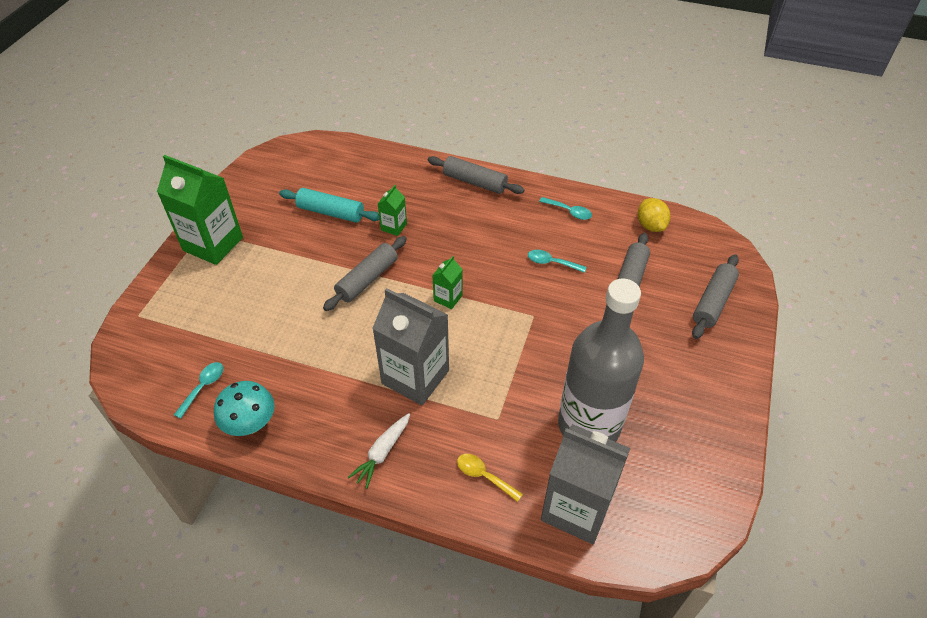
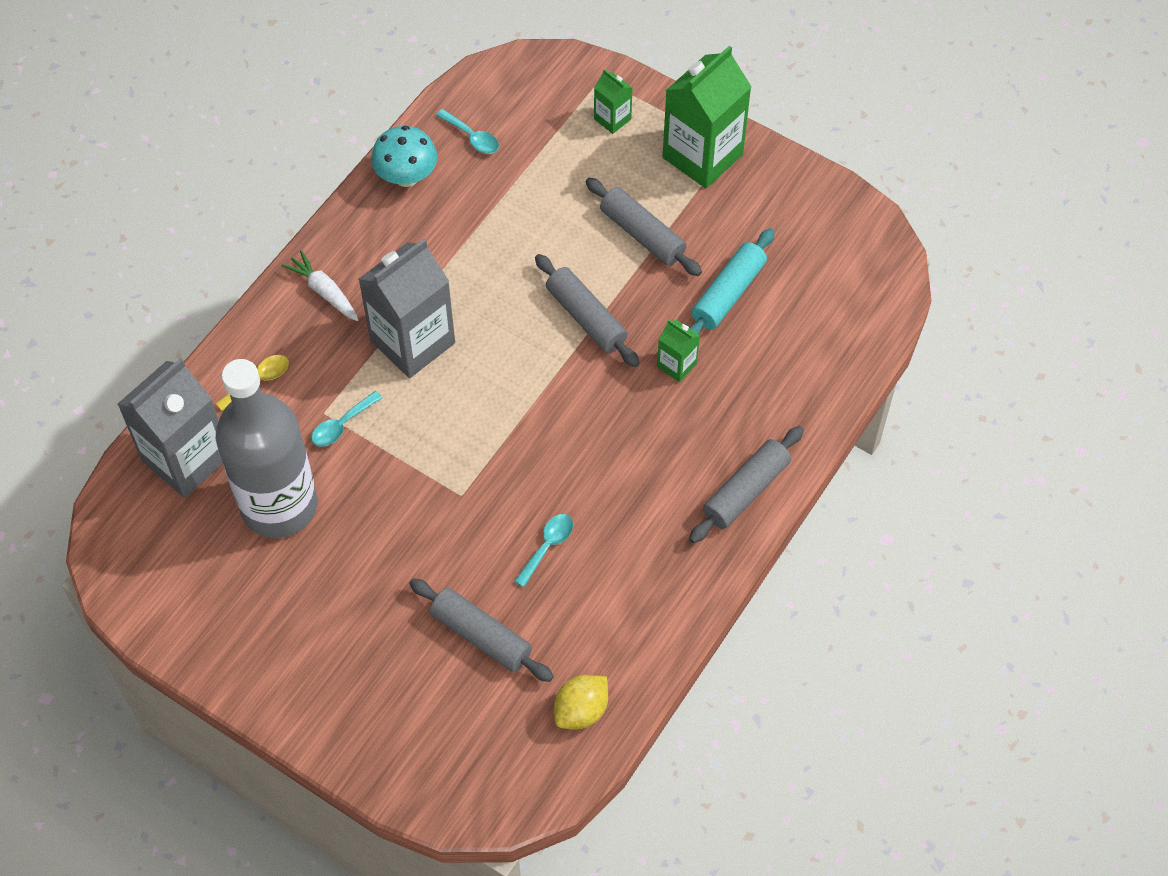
camera: 105 degrees right, 10 degrees up
(448, 298) = (524, 403): green carton -> green carton (612, 119)
(569, 211) = (644, 603): turquoise spoon -> turquoise spoon (342, 425)
(650, 225) = (581, 710): yellow lemon -> yellow lemon turned 45 degrees counterclockwise
(713, 302) = (409, 733): grey rolling pin -> grey rolling pin (642, 234)

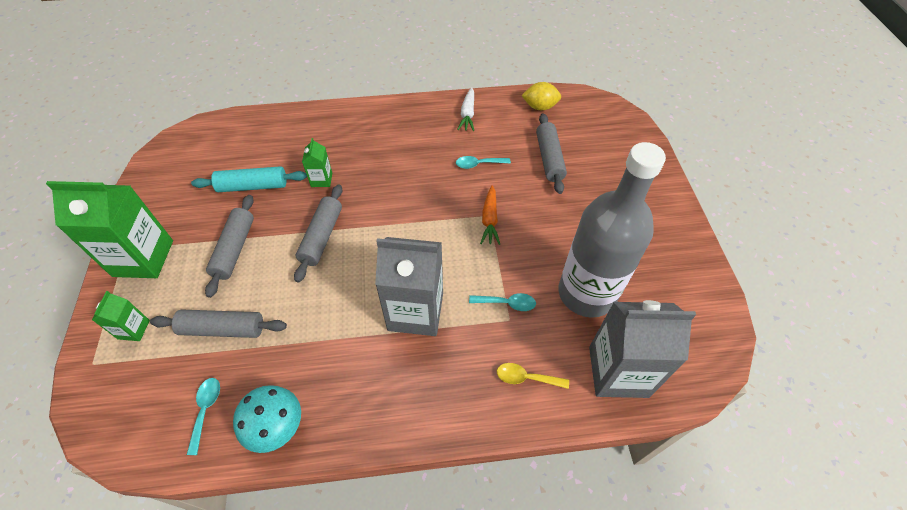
camera: 130 degrees left, 5 degrees down
(324, 291) = (423, 397): white carrot -> white carrot (467, 114)
(455, 491) = (489, 219): none -> orange carrot
(746, 491) = (374, 116): grey rolling pin -> grey rolling pin (223, 329)

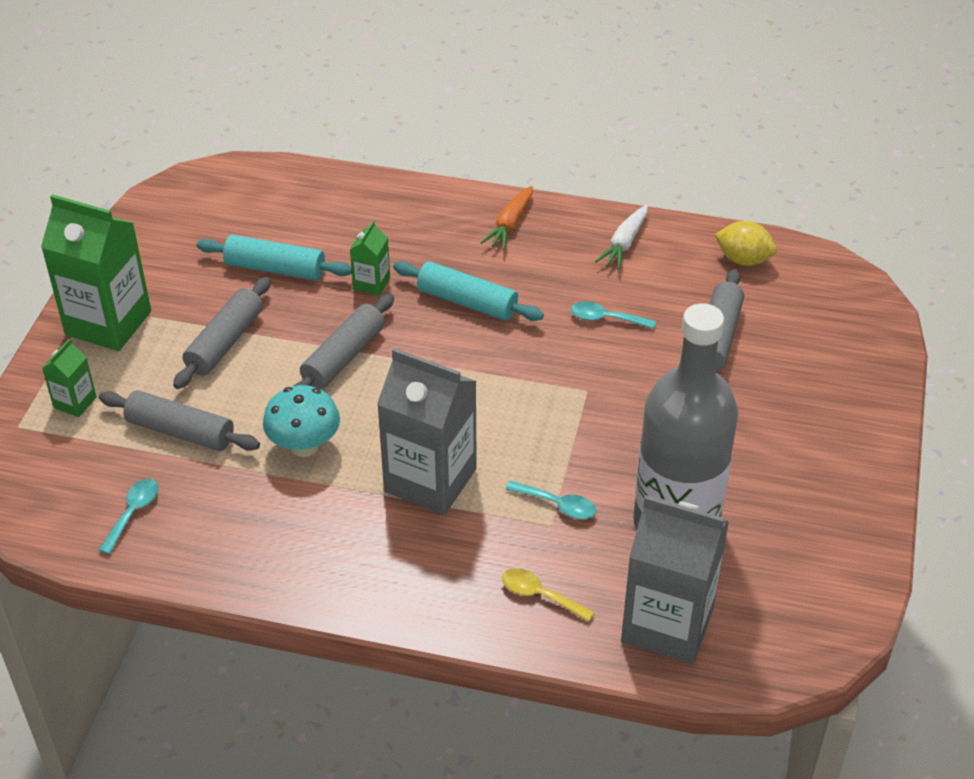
camera: 20 degrees right, 10 degrees down
(277, 427) = (209, 555): turquoise mushroom -> turquoise mushroom (304, 446)
(388, 176) = (467, 302): none -> turquoise rolling pin
(489, 219) = (585, 396): orange carrot -> orange carrot (510, 224)

